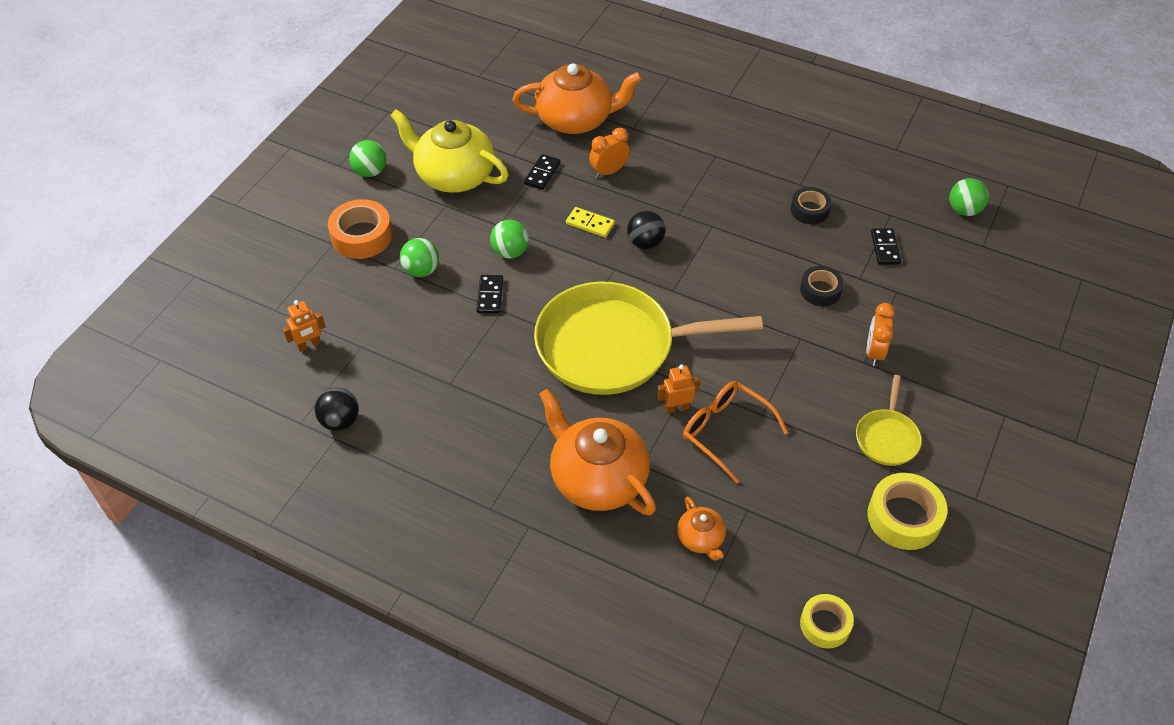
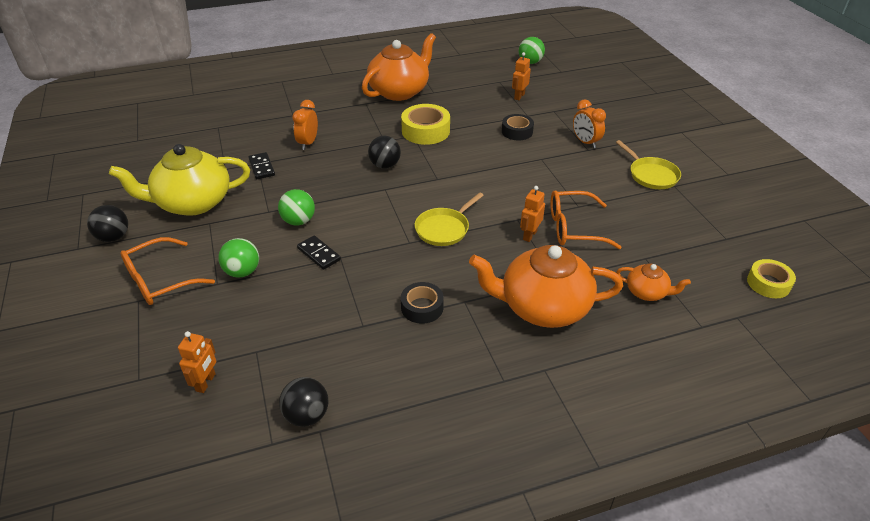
camera: 45 degrees left, 10 degrees down
(362, 236) = (159, 281): orange tape -> orange glasses
(370, 172) = (113, 237): green ball -> black ball
(576, 119) = (246, 129): orange teapot -> orange teapot (400, 91)
(590, 224) = (334, 175): yellow domino -> none
(613, 346) = (444, 229): yellow pan -> yellow pan, size x0.45
(809, 210) = (456, 100): black tape -> black tape (422, 307)
(885, 248) = (519, 96): black domino -> orange robot
(904, 517) = (715, 204): yellow tape -> yellow tape (425, 131)

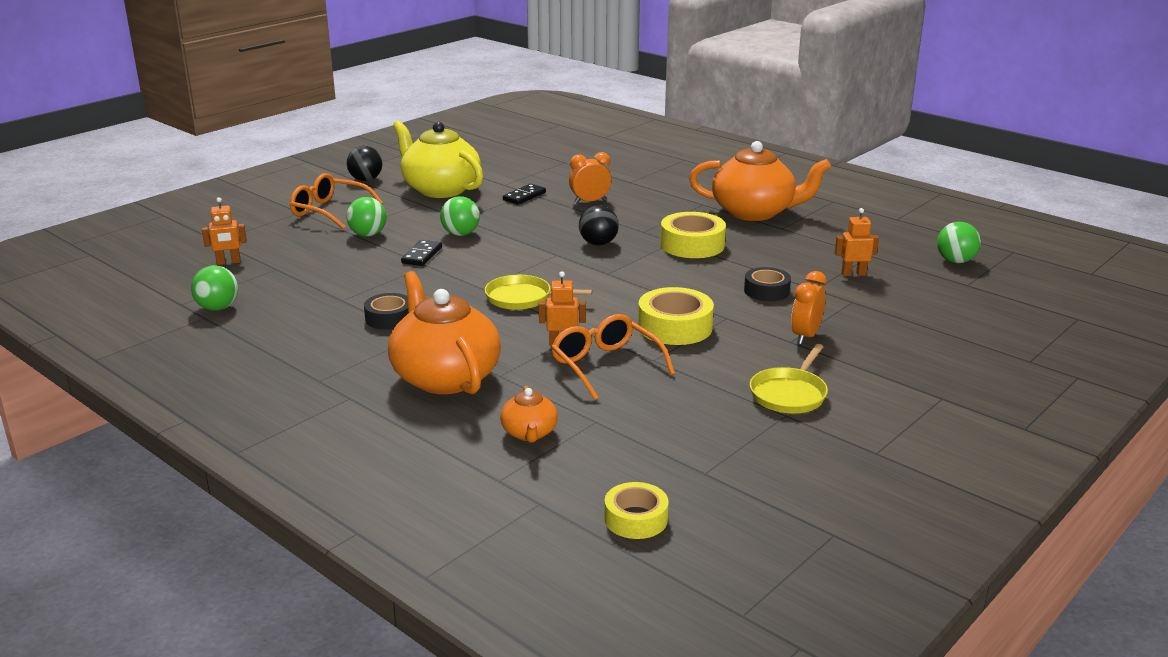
camera: 60 degrees right, 15 degrees down
(307, 415) = (218, 308): black ball -> green ball
(539, 182) = (675, 327): none -> yellow tape

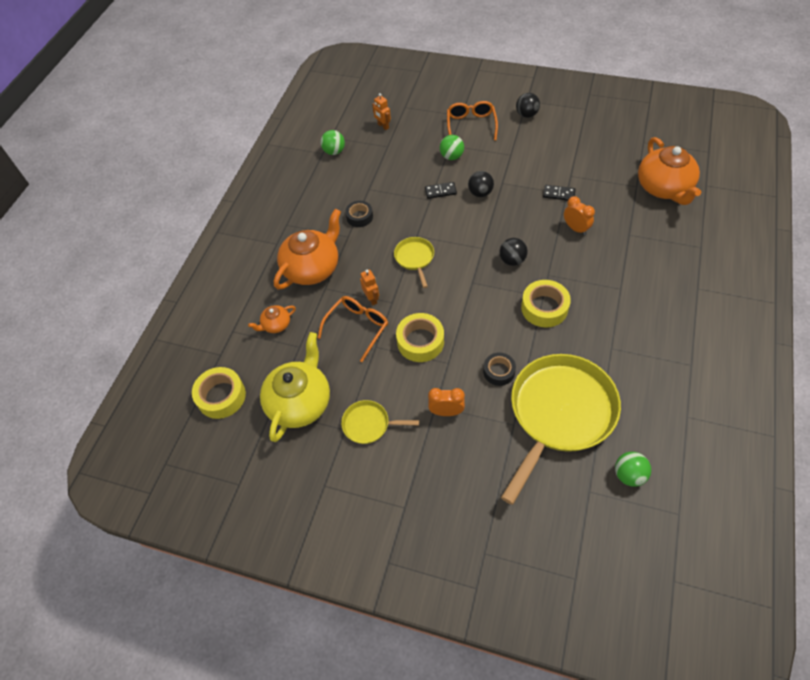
camera: 70 degrees right, 30 degrees up
(440, 189) = (539, 152): yellow teapot -> yellow teapot (300, 402)
(460, 234) = (480, 193): green ball -> black ball
(636, 519) = (221, 396): yellow tape -> yellow tape, size x1.54
(754, 212) = (629, 323): orange teapot -> orange teapot (664, 188)
(853, 274) = (559, 414): orange robot -> yellow pan

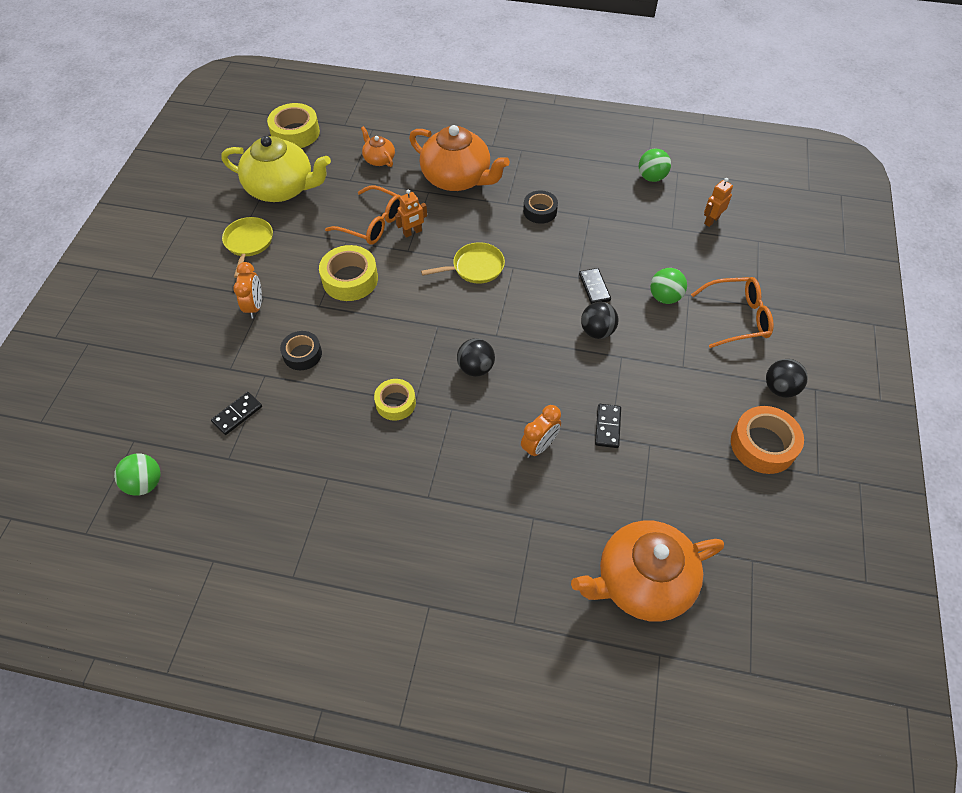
camera: 80 degrees right, 0 degrees up
(544, 308) = (395, 403): yellow tape -> yellow tape, size x0.65
(559, 414) = (237, 414): yellow pan -> black domino
(567, 127) = (763, 445): none -> orange tape

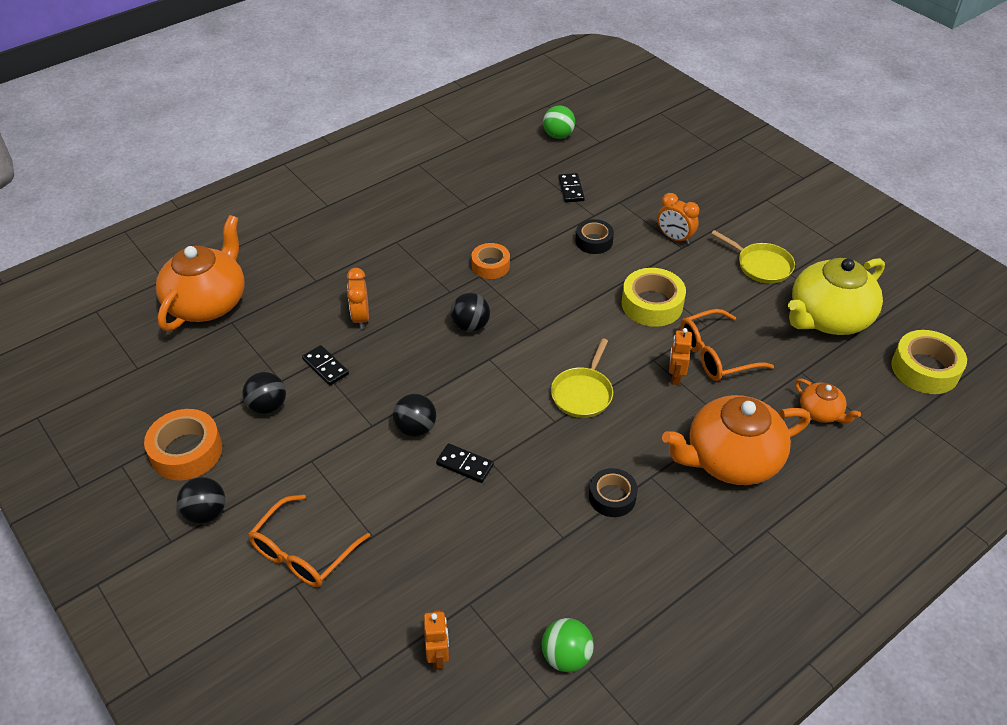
camera: 130 degrees right, 10 degrees down
(379, 159) = (821, 412): orange teapot -> orange teapot turned 45 degrees clockwise
(395, 403) = (490, 265): yellow tape -> orange tape
(664, 297) = (392, 512): green ball -> none
(677, 431) = (268, 406): none -> black ball

